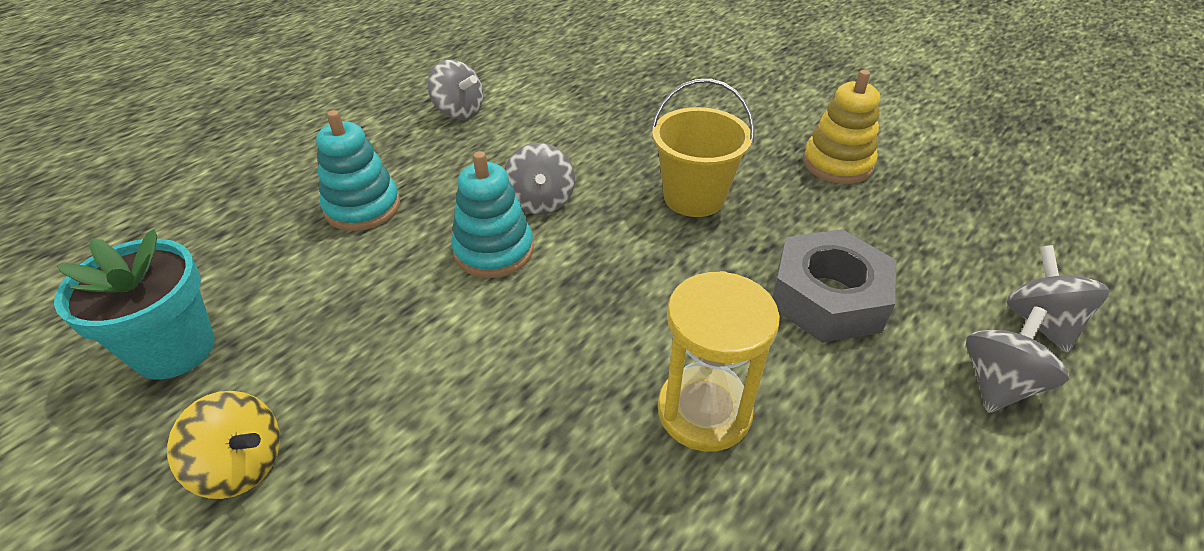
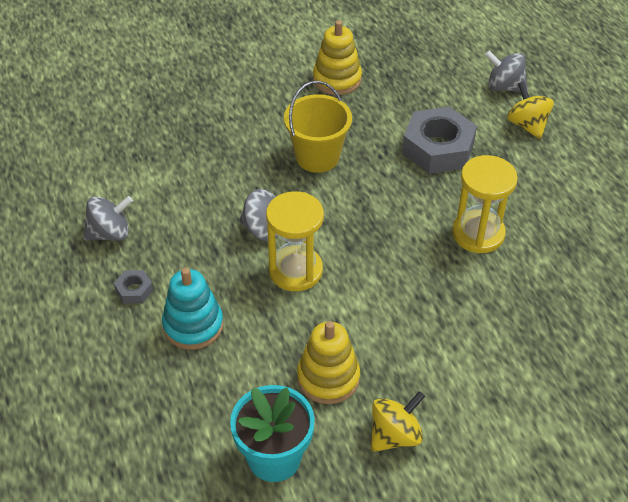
camera: 60 degrees left, 5 degrees up
(327, 349) = (328, 378): none -> yellow stacking toy
(391, 152) = (134, 290): none -> grey nut
(494, 251) = (295, 270): turquoise stacking toy -> yellow hourglass
(998, 383) = (527, 125): grey spinning top -> yellow spinning top

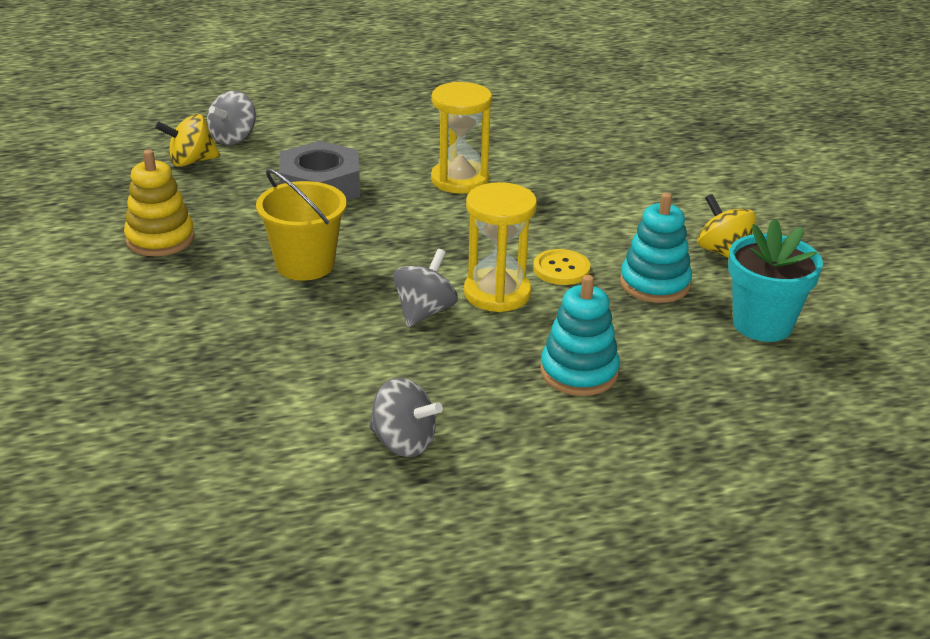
camera: 85 degrees left, 15 degrees down
(110, 233) = (403, 442): grey spinning top -> grey spinning top turned 135 degrees clockwise
(134, 290) = (516, 420): grey nut -> none
(328, 378) = (654, 284): yellow stacking toy -> turquoise stacking toy
(340, 311) = (561, 269): none -> yellow button
(527, 125) = (303, 135): yellow spinning top -> yellow spinning top (191, 161)

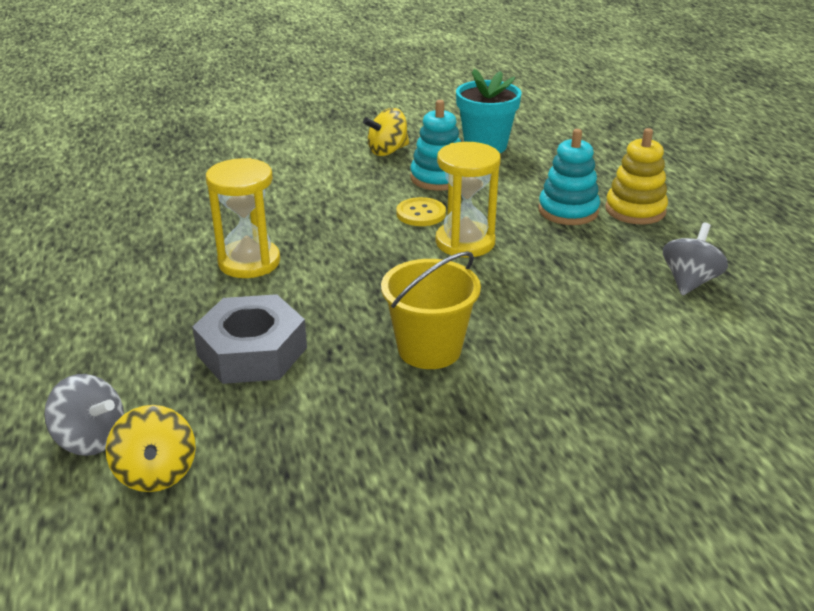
camera: 90 degrees left, 0 degrees up
(160, 239) = (380, 470): yellow stacking toy -> yellow stacking toy (635, 210)
(424, 312) = (502, 277): grey spinning top -> none

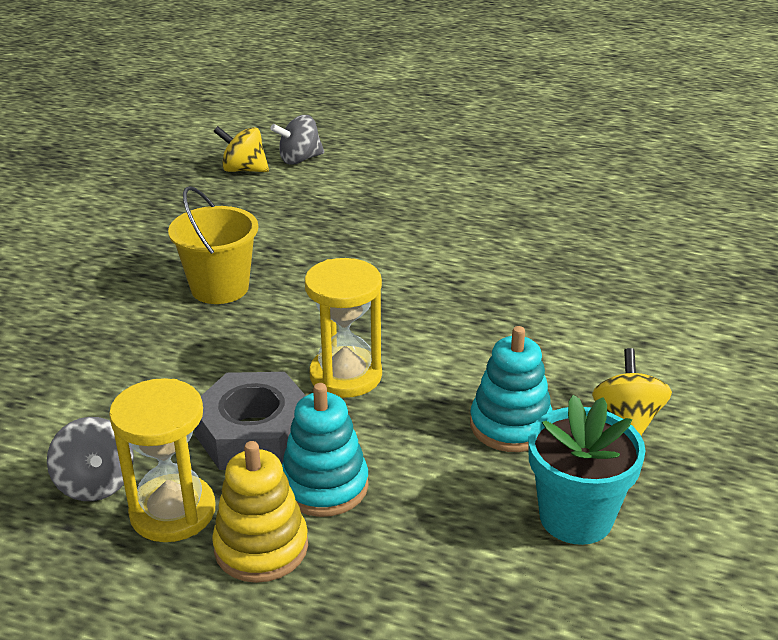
camera: 125 degrees right, 0 degrees up
(249, 262) = (445, 254): yellow hourglass -> yellow hourglass (173, 512)
(252, 351) = (316, 222): grey nut -> grey nut (254, 434)
(421, 214) = (434, 374): yellow button -> none

